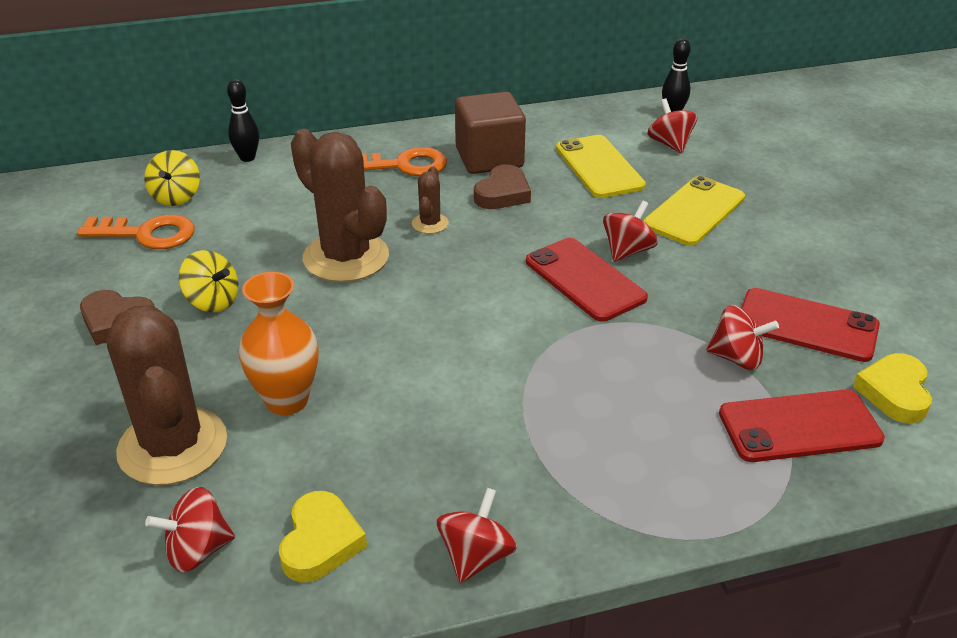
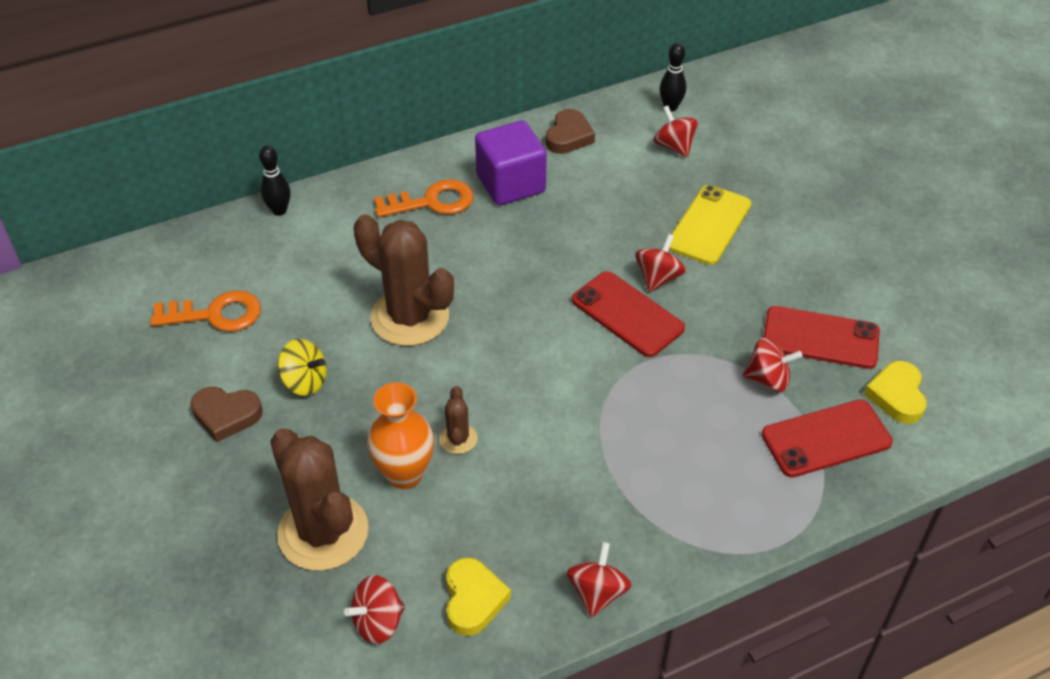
camera: 10 degrees left, 10 degrees up
(176, 197) = (227, 267): yellow spinning top -> none
(430, 223) = (475, 269): brown cactus -> brown cactus (458, 439)
(489, 158) = (511, 184): brown cube -> purple cube
(502, 194) = (533, 225): brown heart -> brown heart (568, 136)
(599, 167) = (614, 182): yellow phone -> none

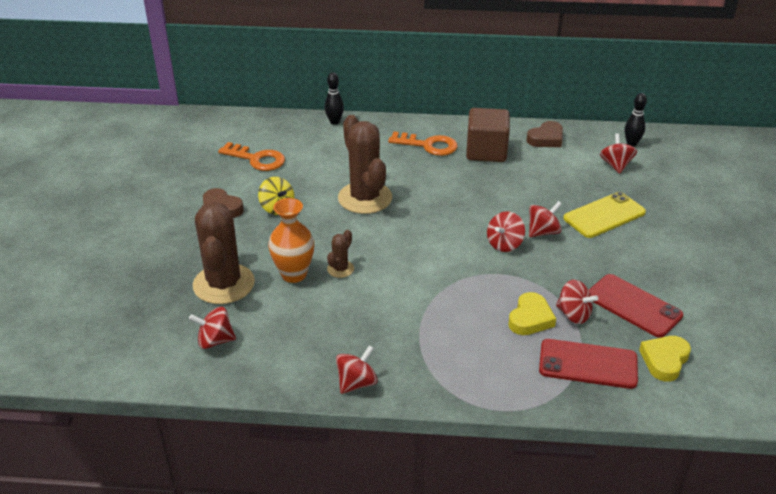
camera: 30 degrees right, 10 degrees down
(473, 599) = (278, 353): yellow heart -> yellow heart (530, 318)
(511, 184) = (486, 151): purple cube -> brown cube
(627, 314) = (504, 244): red phone -> red spinning top

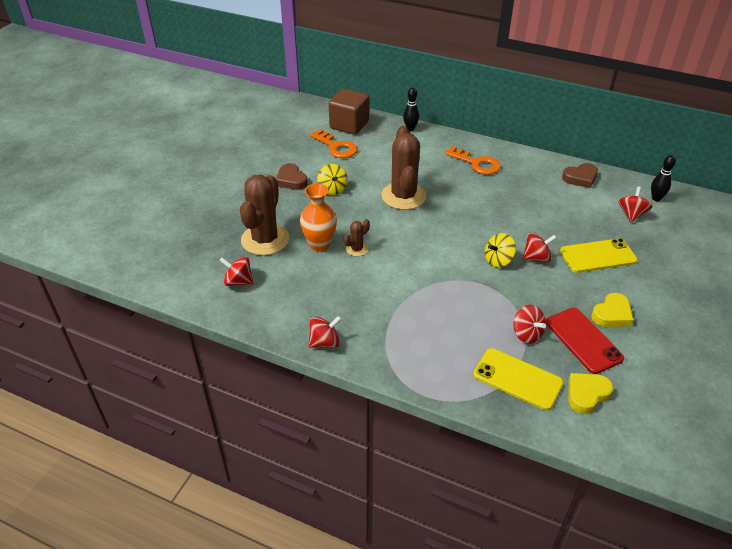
camera: 20 degrees right, 5 degrees up
(486, 151) = (522, 178): brown cube -> brown cube (349, 125)
(504, 244) = (498, 260): red spinning top -> yellow spinning top
(530, 318) = (488, 327): yellow heart -> yellow heart (612, 314)
(588, 364) = (517, 379): red phone -> yellow phone

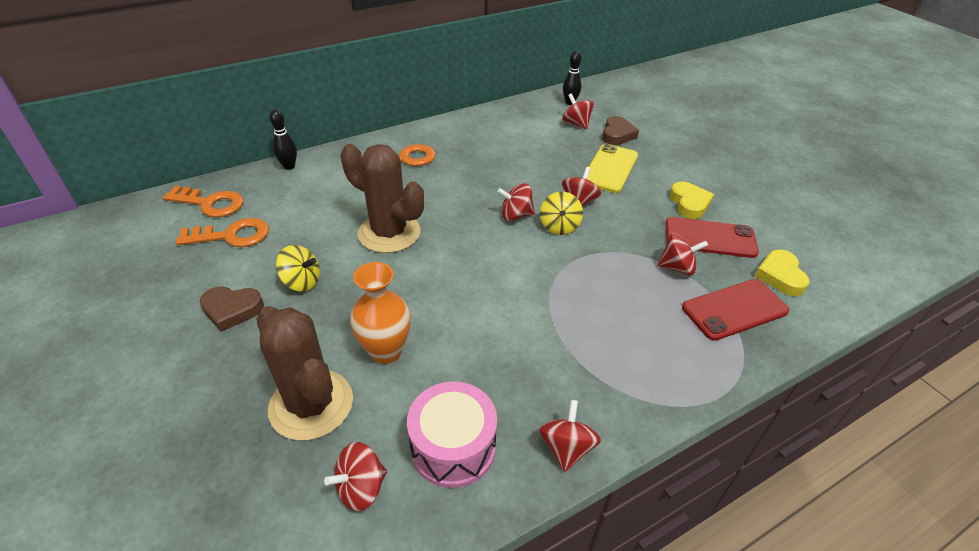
camera: 55 degrees left, 0 degrees up
(286, 300) = (453, 447): none -> pink drum
(349, 125) = (210, 203): brown cube -> orange key
(356, 249) = (431, 321): brown cactus -> none
(484, 236) = (515, 215): none -> red spinning top
(517, 379) = (734, 309): yellow phone -> red phone
(580, 178) = (501, 119): brown heart -> brown heart (617, 134)

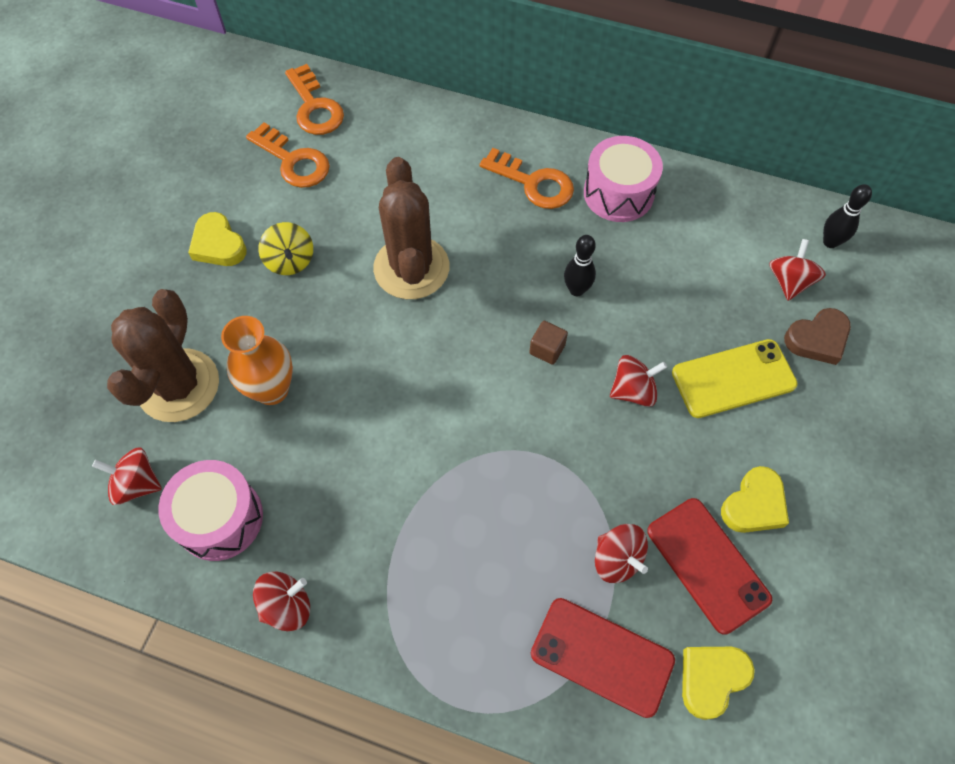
camera: 50 degrees right, 20 degrees up
(232, 310) = (218, 245): brown heart -> yellow heart
(289, 166) = (420, 109): black bowling pin -> black bowling pin (576, 290)
(454, 138) = (618, 193): none -> pink drum
(515, 215) = (547, 349): red spinning top -> brown cube
(559, 226) = (570, 401): yellow spinning top -> none

